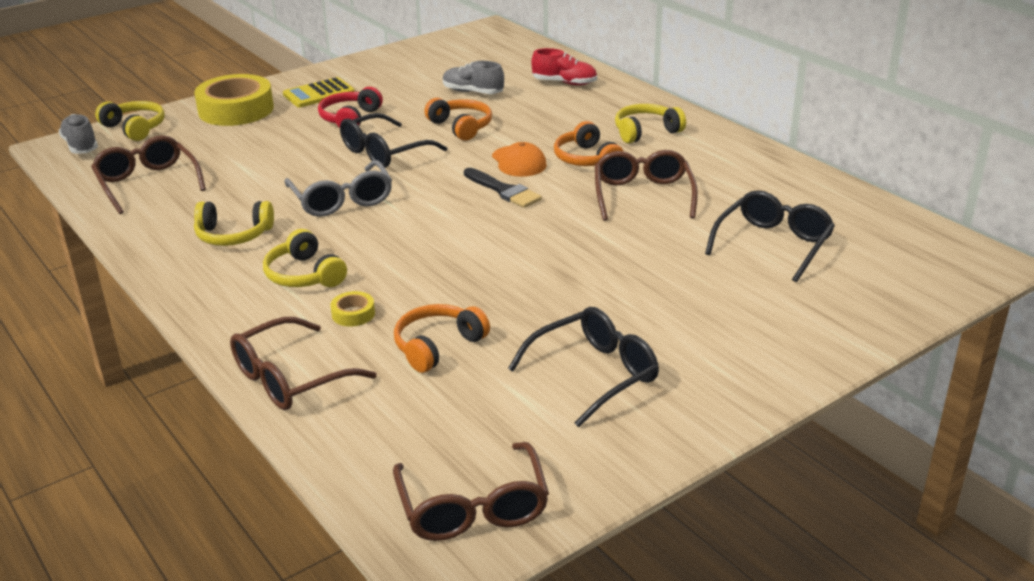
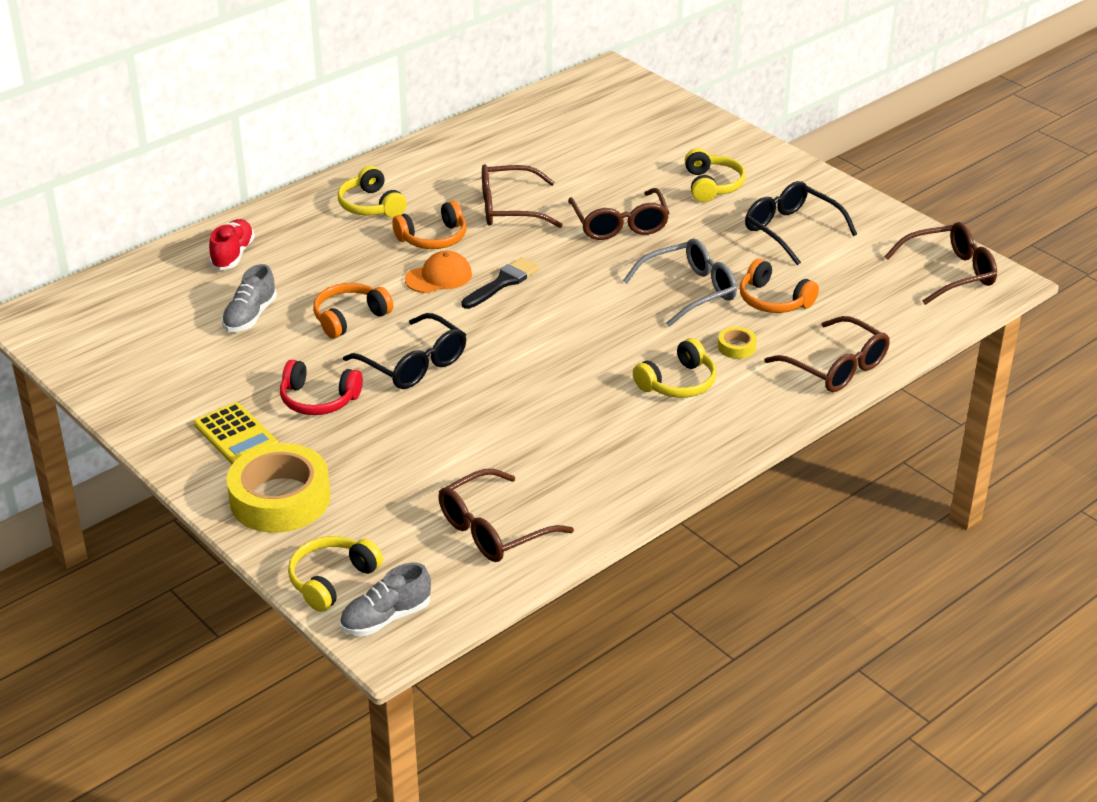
camera: 95 degrees left, 5 degrees up
(233, 235) = (609, 440): yellow headphones -> yellow headphones (712, 185)
(341, 199) = (527, 380): grey glasses -> grey glasses (689, 291)
(611, 255) = (619, 224): none -> brown glasses
(772, 245) = (593, 152): black glasses -> none

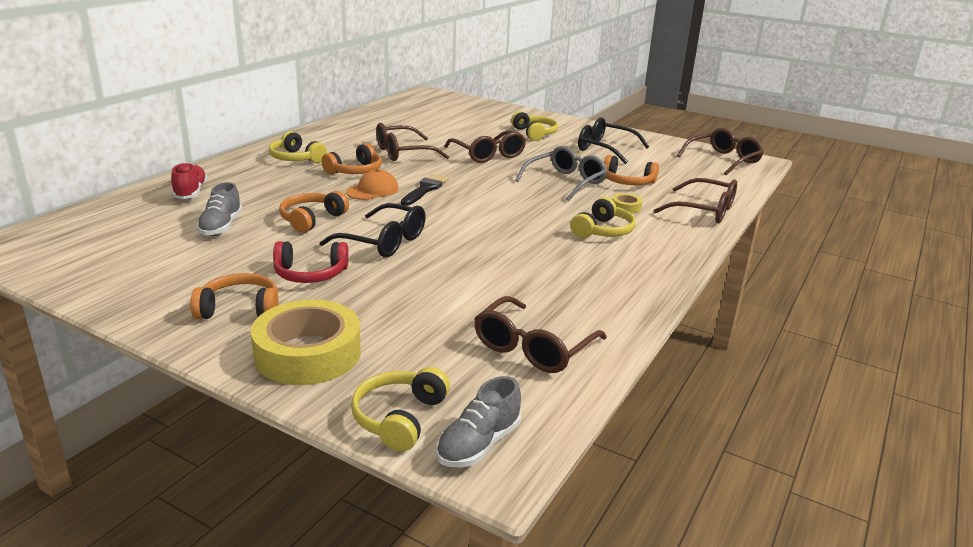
camera: 20 degrees left, 10 degrees down
(236, 435) = (240, 309): yellow calculator -> orange headphones

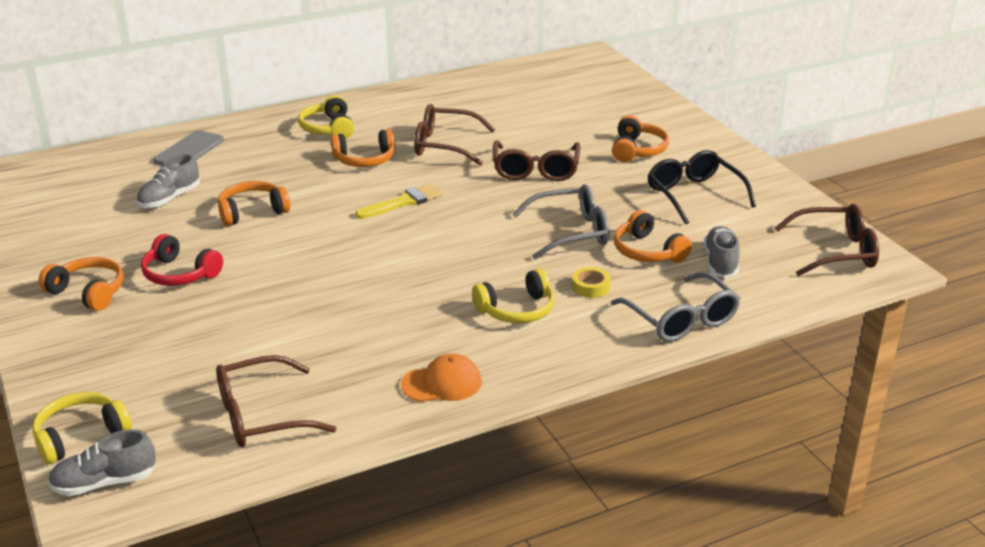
camera: 35 degrees right, 5 degrees up
(190, 192) = (189, 150): red shoe -> grey phone
(308, 353) = (86, 353): yellow tape -> none
(372, 190) = (350, 190): orange cap -> orange cap (442, 383)
(383, 241) = (282, 257): black glasses -> none
(425, 189) = (403, 202): black brush -> yellow brush
(534, 133) = (637, 150): yellow headphones -> orange headphones
(676, 178) = (720, 263): none -> grey shoe
(703, 211) = (680, 319): brown glasses -> grey glasses

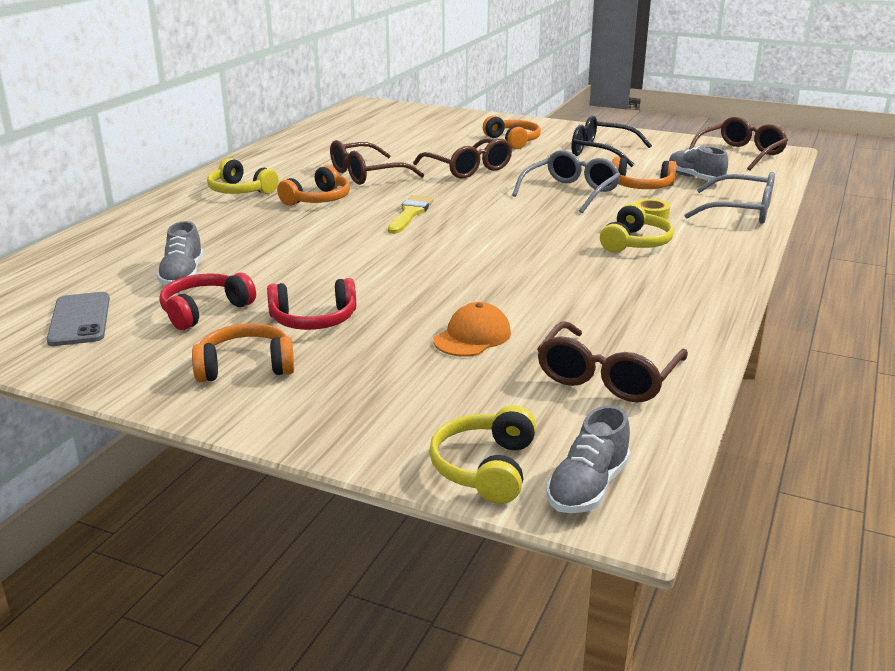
camera: 40 degrees left, 5 degrees down
(136, 235) = (205, 311): none -> red headphones
(189, 150) = (128, 240): grey phone -> grey phone (79, 319)
(252, 211) = (289, 258): orange headphones -> none
(442, 383) = (685, 300): orange cap -> orange cap (472, 336)

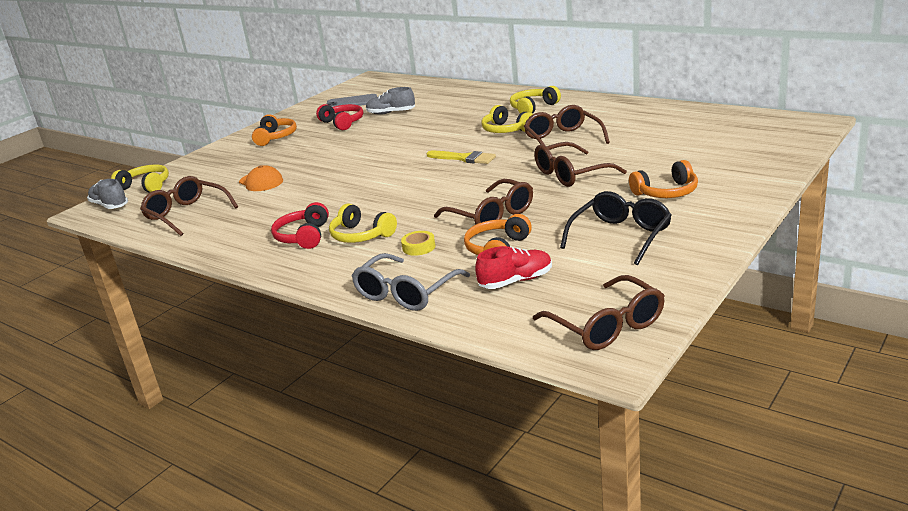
camera: 105 degrees right, 0 degrees up
(313, 320) = (313, 145): red headphones -> red headphones (303, 236)
(318, 199) = (506, 130): orange headphones -> yellow headphones
(570, 192) = (491, 215): grey glasses -> brown glasses
(695, 178) = (516, 281): grey shoe -> red shoe

